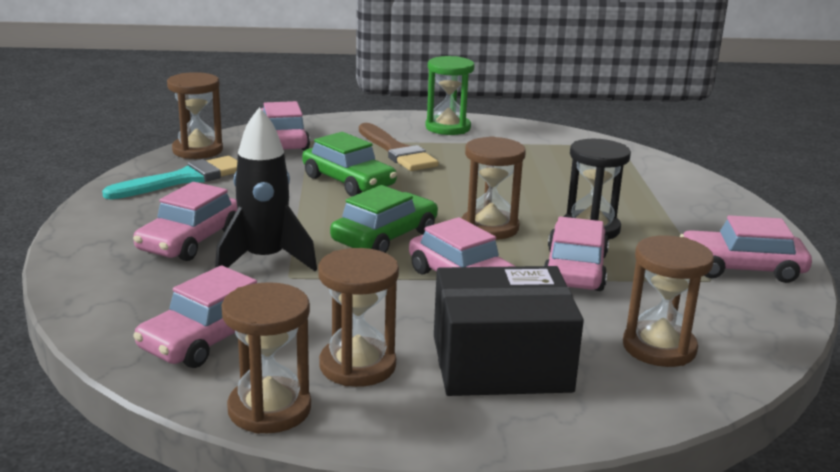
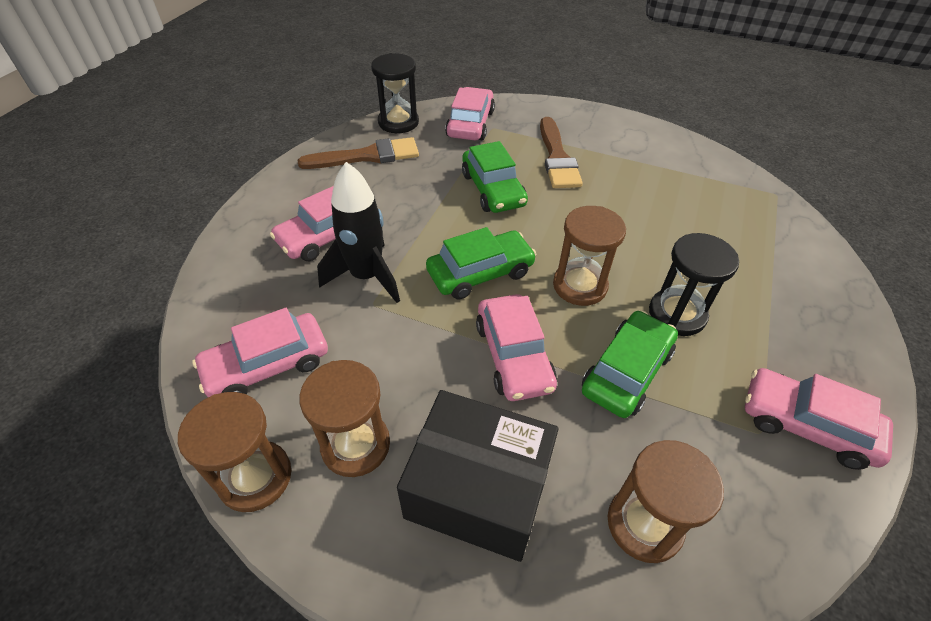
camera: 25 degrees right, 25 degrees up
(183, 179) = (367, 156): turquoise brush -> brown brush
(197, 150) = (398, 122): brown hourglass -> black hourglass
(448, 128) = (621, 134): green hourglass -> none
(575, 269) = (626, 371): pink car -> green car

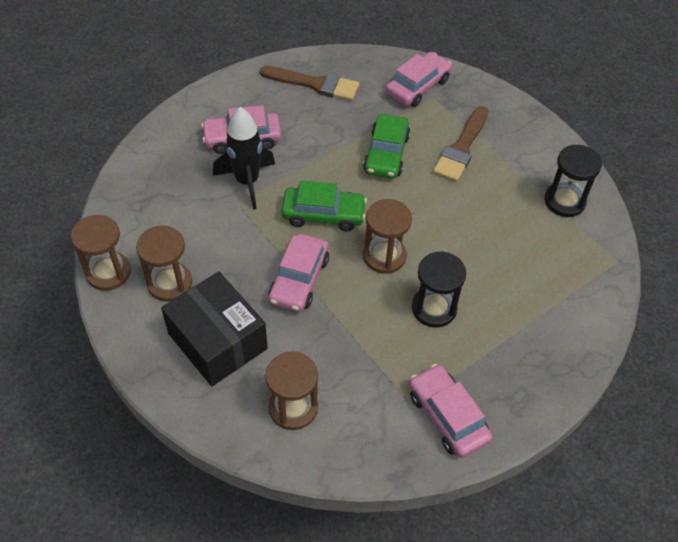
camera: 30 degrees right, 5 degrees up
(267, 365) = (151, 212): pink car -> none
(398, 122) = (361, 62): black hourglass -> black hourglass (564, 201)
(626, 371) = (362, 326): green car -> none

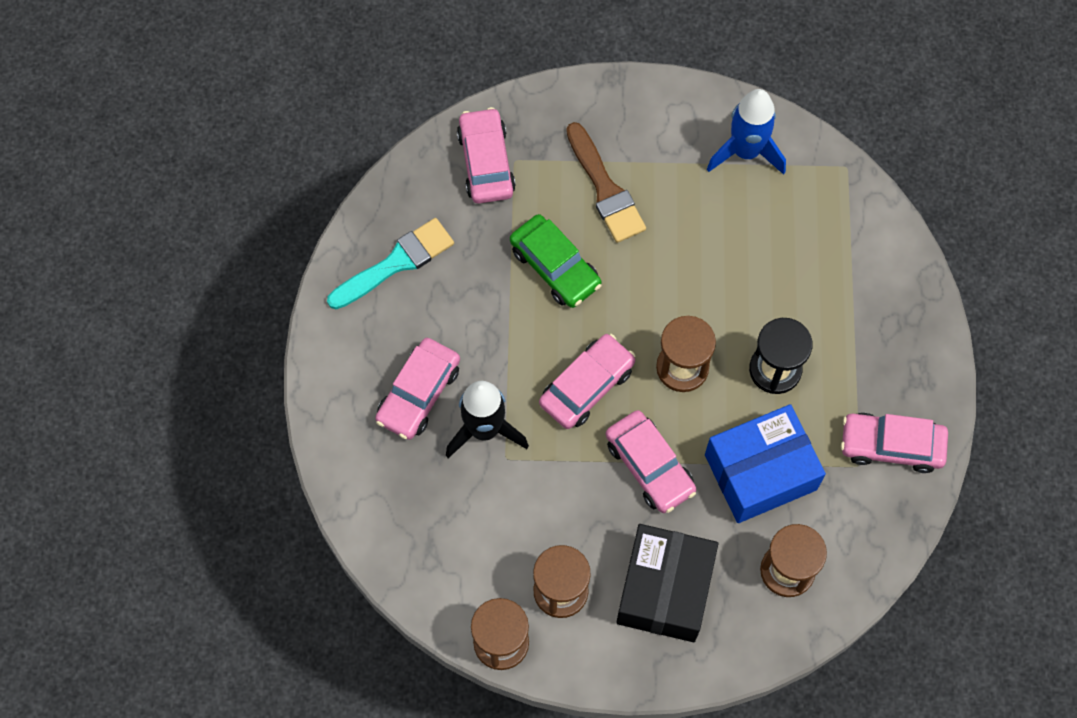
camera: 50 degrees left, 15 degrees up
(217, 341) = (665, 590): black box -> black box turned 75 degrees counterclockwise
(315, 84) = (396, 263): brown brush -> turquoise brush
(323, 214) = (587, 386): green car -> pink car
(352, 345) = (760, 472): none -> blue box
(564, 201) = (745, 152): black hourglass -> blue rocket

